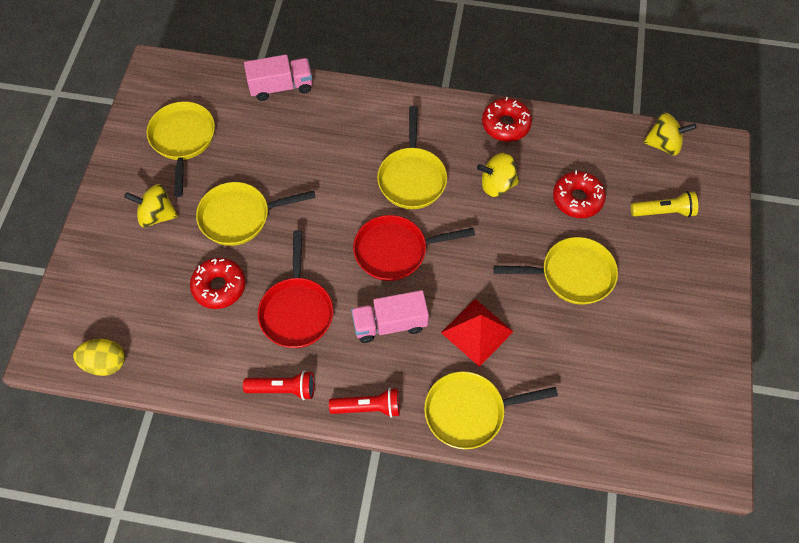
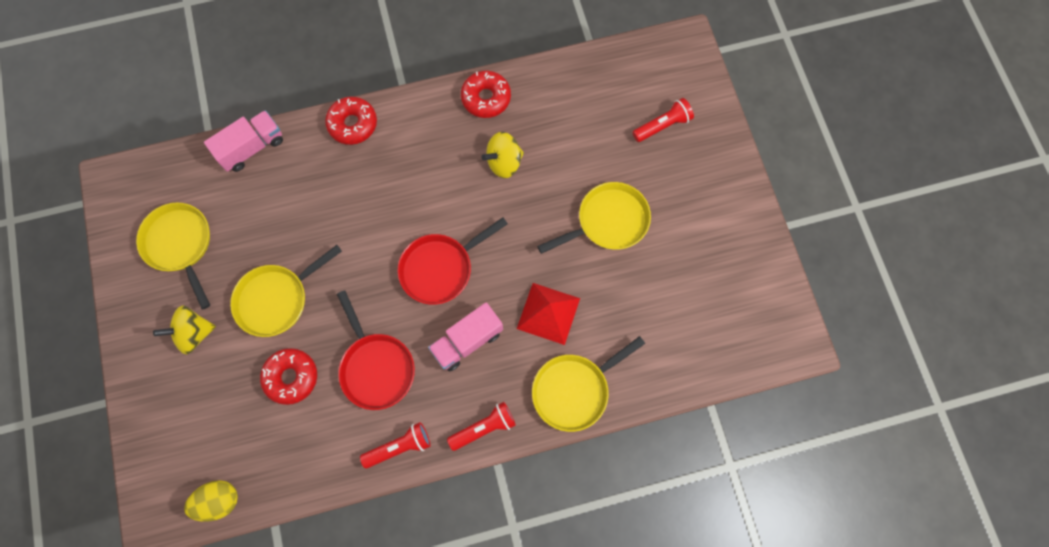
camera: 25 degrees left, 10 degrees up
(412, 178) = (422, 189): yellow pan -> none
(577, 199) = (582, 145): red donut -> red donut (353, 124)
(663, 144) = (636, 59): yellow spinning top -> none
(663, 212) = (662, 126): yellow flashlight -> red flashlight

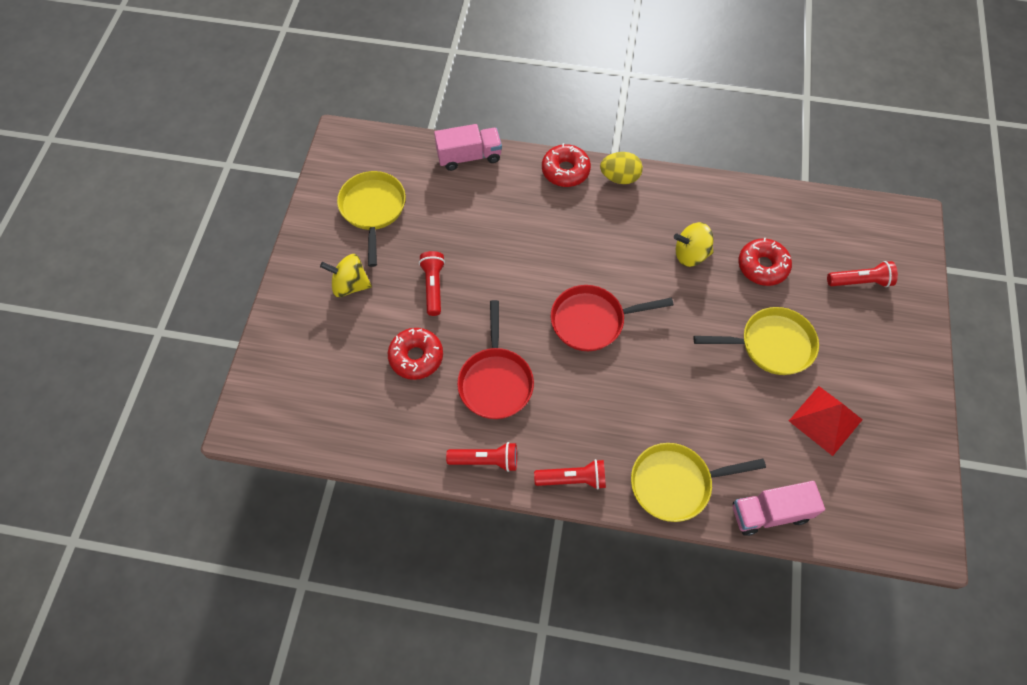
camera: 25 degrees right, 10 degrees down
(219, 501) = (305, 434): yellow egg -> yellow egg (619, 177)
(276, 299) = (433, 286): yellow pan -> red flashlight
(467, 341) = (590, 394): pink truck -> pink truck (769, 513)
(486, 98) = (696, 194): red donut -> red donut (762, 266)
(548, 313) = (678, 402): red pyramid -> red pyramid (825, 420)

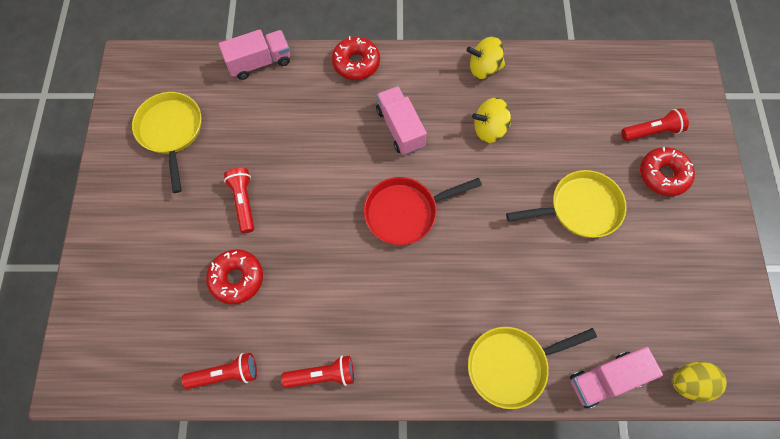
camera: 10 degrees left, 5 degrees up
(350, 285) = (159, 214): yellow spinning top -> yellow spinning top (484, 68)
(495, 381) = (320, 290): red pan -> none
(572, 479) = (411, 379): red flashlight -> red flashlight (225, 374)
(600, 240) = (400, 128): none -> pink truck
(619, 177) = (409, 62): yellow egg -> yellow egg (689, 383)
(762, 266) = (559, 131): red donut -> red donut (663, 175)
(825, 420) = (642, 275): red pyramid -> none

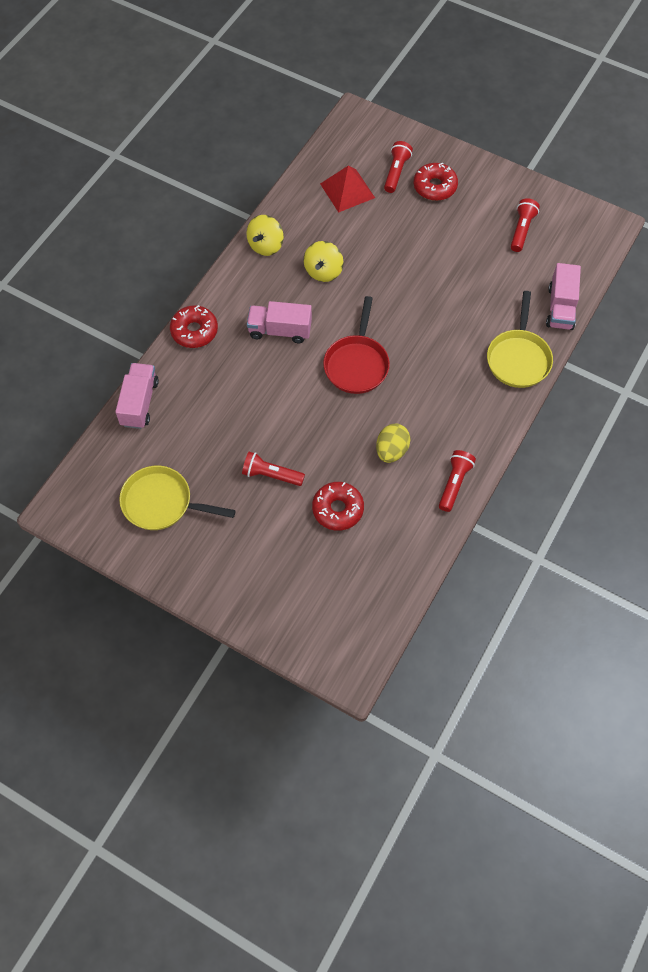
camera: 60 degrees left, 5 degrees down
(225, 374) = (414, 551): red flashlight -> red flashlight (522, 230)
(580, 208) = (427, 251): yellow pan -> none
(596, 101) = (347, 190): none -> red pyramid
(689, 383) = (590, 262): yellow egg -> yellow egg (391, 450)

